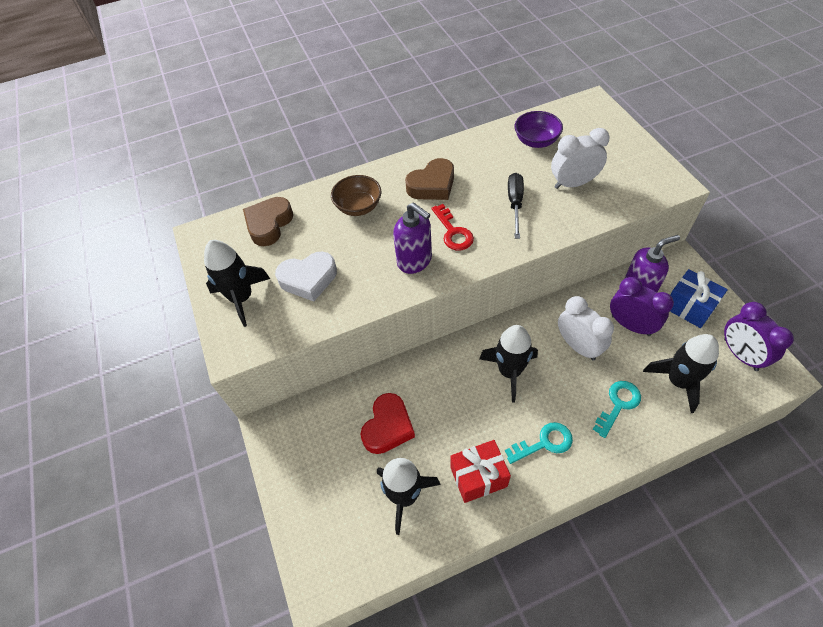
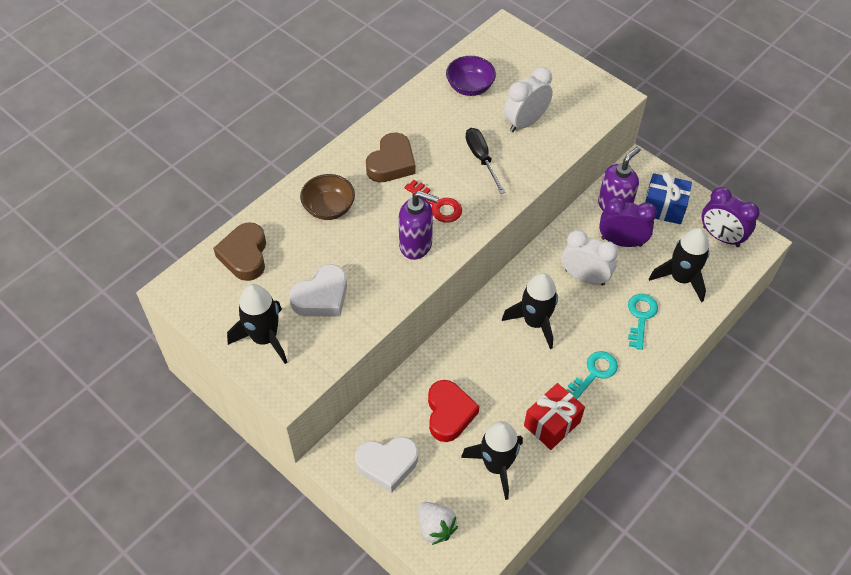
camera: 30 degrees left, 0 degrees up
(310, 452) = (387, 464): none -> white heart
(318, 532) = (435, 527): none -> white strawberry

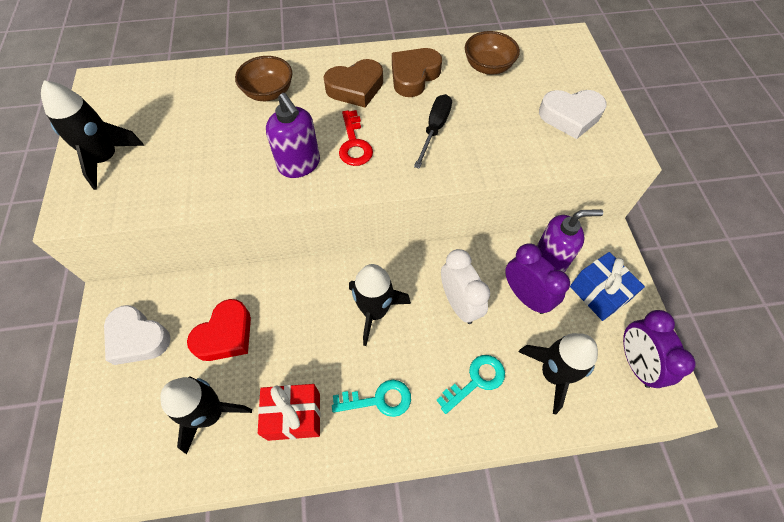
camera: 40 degrees right, 5 degrees up
(245, 255) = (170, 89): brown heart -> brown heart (414, 76)
(321, 297) = (181, 156): white heart -> white heart (570, 116)
(435, 527) = (108, 426): white strawberry -> none
(470, 87) = (488, 67): purple bowl -> brown bowl
(525, 122) = (508, 122): white clock -> none

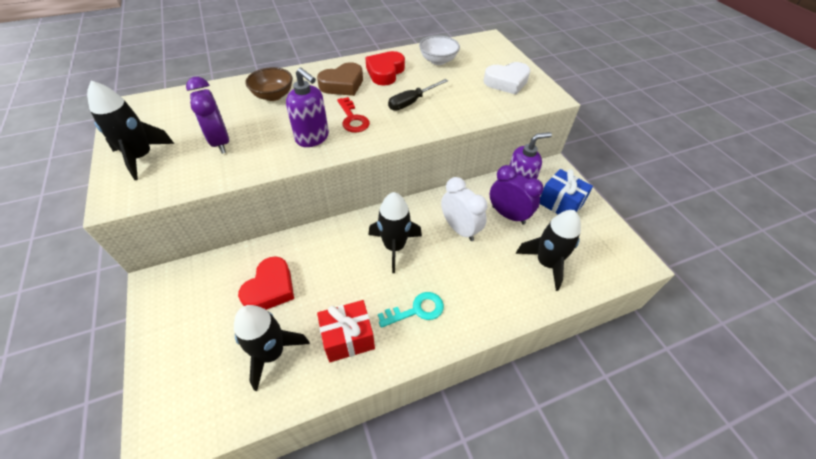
camera: 15 degrees left, 10 degrees down
(137, 338) = (188, 307): white heart -> none
(414, 76) = (385, 72): brown heart -> red heart
(434, 129) = (412, 102): black screwdriver -> black screwdriver turned 135 degrees counterclockwise
(476, 380) = (490, 280): turquoise key -> none
(488, 67) = (438, 61): brown bowl -> white bowl
(635, 363) = (603, 244): purple clock -> purple clock (220, 142)

